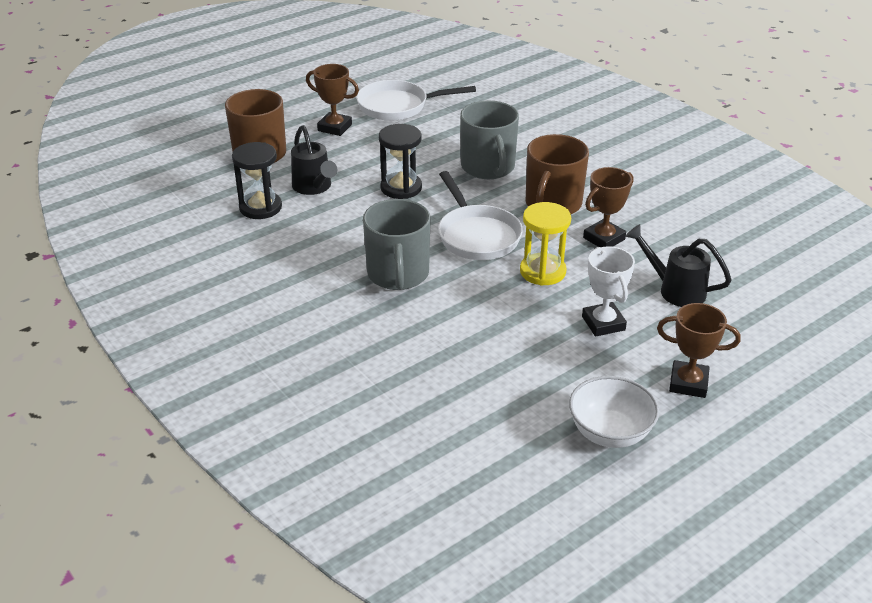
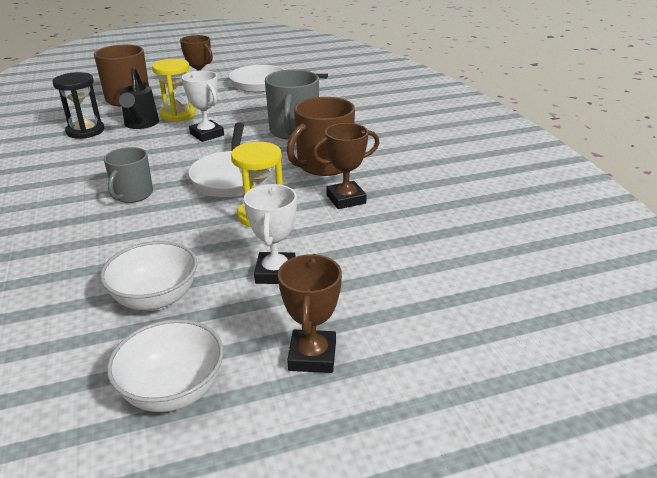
camera: 20 degrees right, 5 degrees down
(342, 167) = (178, 115): none -> yellow hourglass
(398, 274) = (132, 194): grey mug -> grey mug, size x0.65
(401, 188) = (207, 134): black hourglass -> white trophy
(525, 368) = (156, 298): none -> white bowl
(675, 290) = (379, 257): black watering can -> none
(688, 383) = (312, 356): brown trophy -> brown trophy turned 60 degrees clockwise

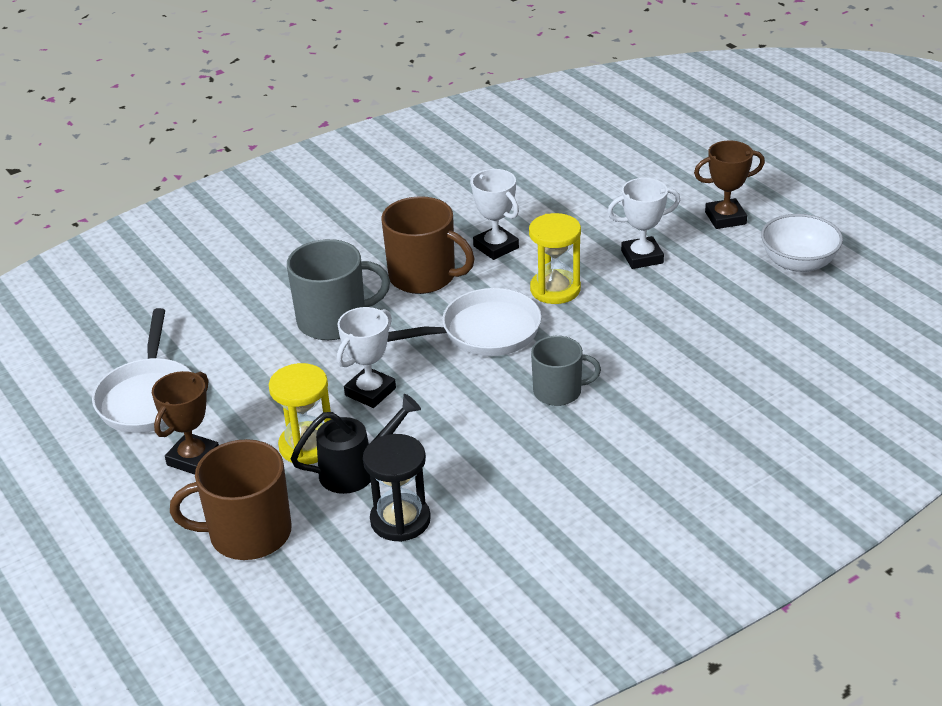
camera: 105 degrees left, 5 degrees up
(156, 298) = (716, 307): white bowl -> none
(346, 199) = (496, 247): brown trophy -> white trophy

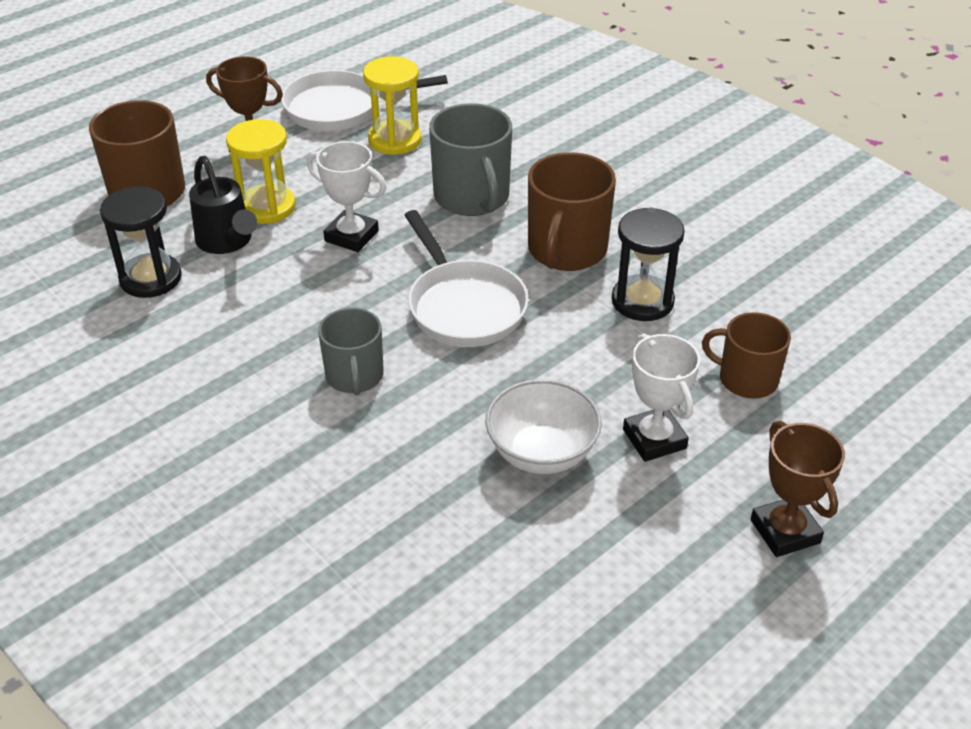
camera: 80 degrees right, 5 degrees up
(496, 247) = (642, 301): white trophy -> black hourglass
(555, 289) = (561, 359): yellow hourglass -> yellow hourglass (395, 140)
(588, 214) = (746, 379): none -> brown mug
(798, 264) = (681, 625): white bowl -> white bowl (541, 453)

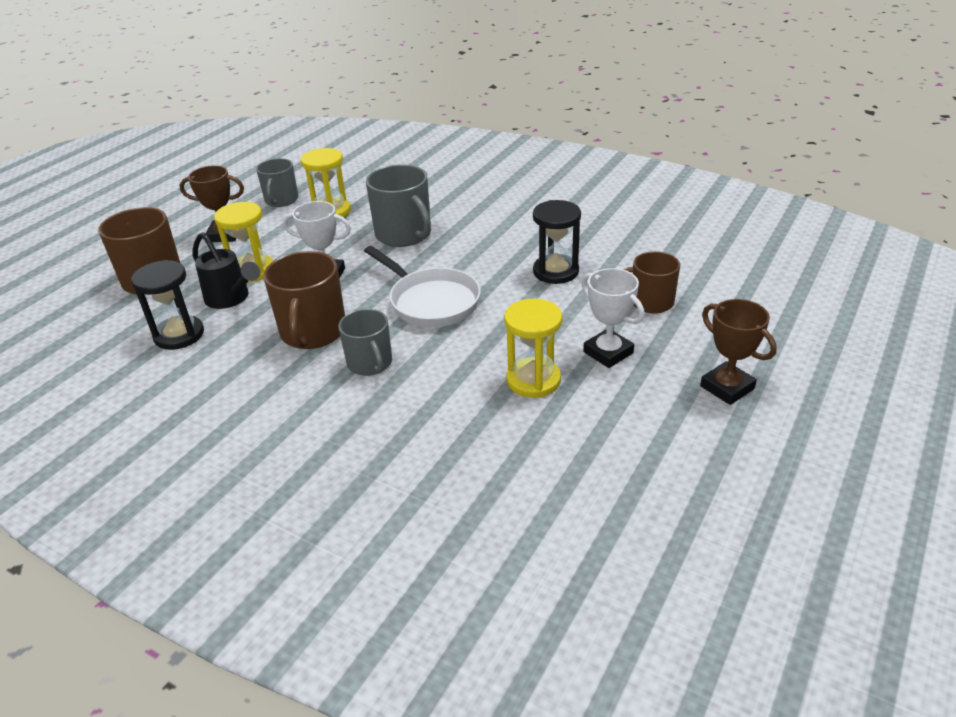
camera: 15 degrees left, 5 degrees down
(340, 108) = (281, 200): white pan -> grey mug
(541, 453) = (533, 380): white bowl -> yellow hourglass
(566, 250) = (487, 252): brown mug -> brown mug (313, 332)

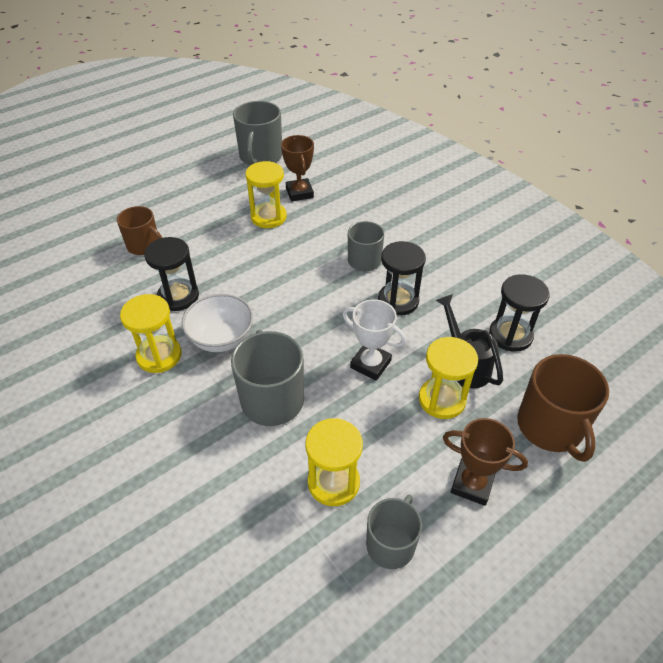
camera: 160 degrees left, 10 degrees up
(313, 332) = (398, 301): brown mug -> black hourglass
(431, 302) = (295, 300): white pan -> none
(480, 255) = (221, 338): none -> white bowl
(525, 232) = (159, 356): none -> yellow hourglass
(608, 352) = (209, 220): white trophy -> none
(641, 483) = (260, 156): none -> grey mug
(727, 387) = (170, 182): brown trophy -> brown trophy (299, 193)

